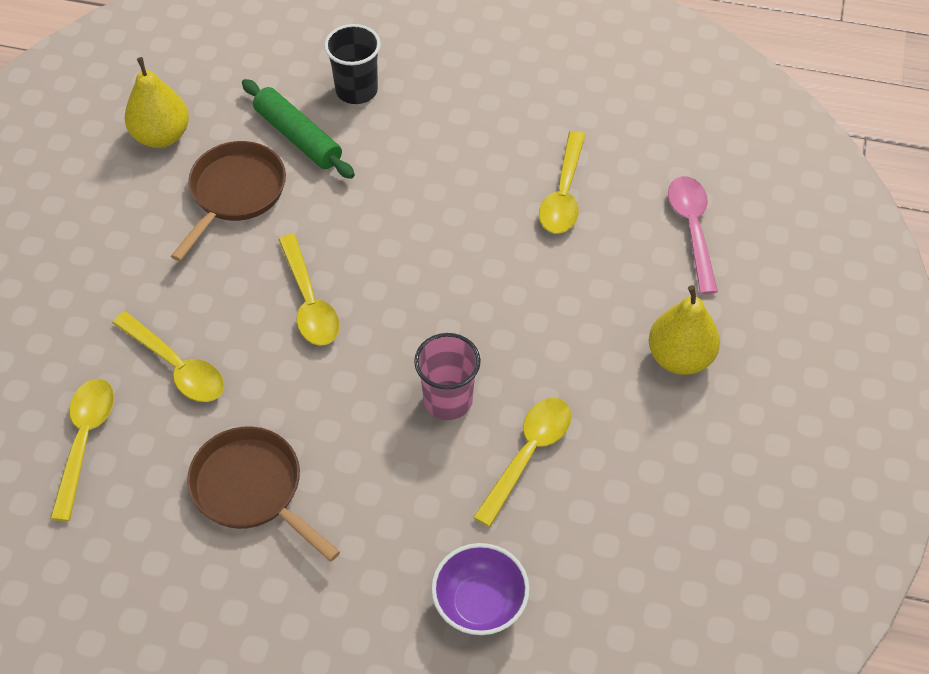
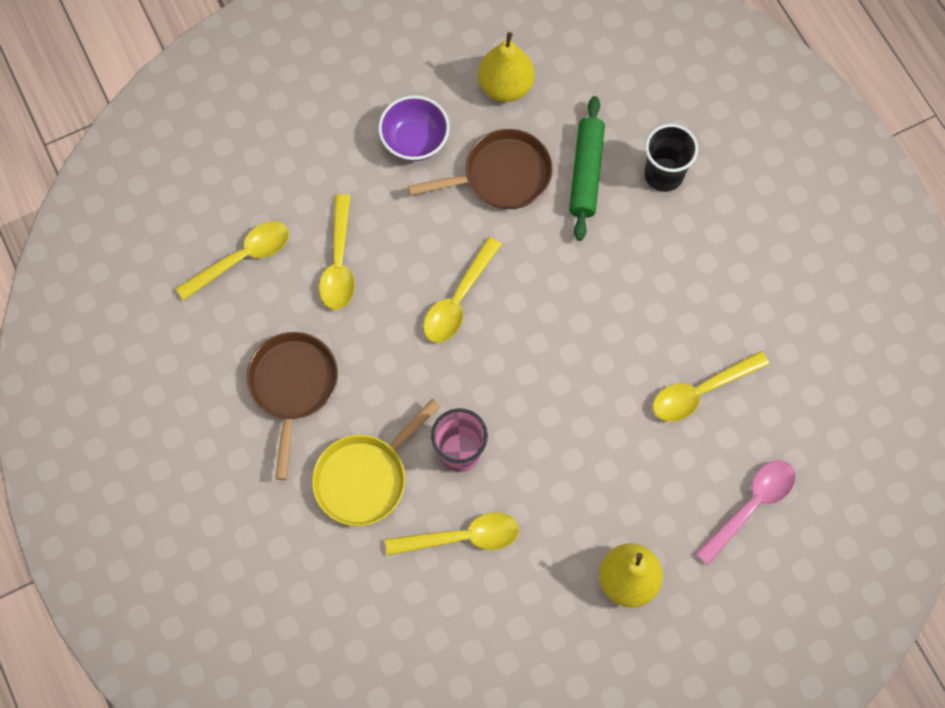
camera: 50 degrees right, 15 degrees up
(398, 493) = (365, 477): none -> yellow pan
(480, 603) = (330, 592): purple bowl -> purple bowl (415, 140)

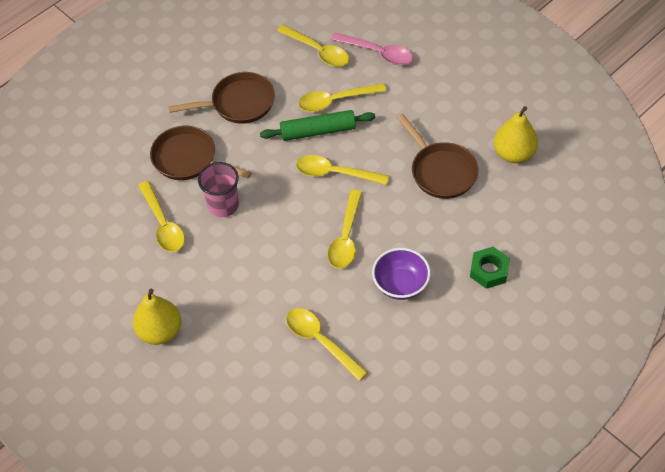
camera: 75 degrees right, 15 degrees down
(365, 477) = (188, 159): yellow pan -> brown pan
(415, 140) = (445, 115): purple bowl -> purple bowl (400, 284)
(562, 317) = (346, 237): none -> yellow spoon
(586, 173) = (467, 221): green rolling pin -> green rolling pin (318, 131)
(664, 174) = (489, 271): black cup -> green nut
(751, 506) = (240, 398): pink spoon -> pink spoon (378, 53)

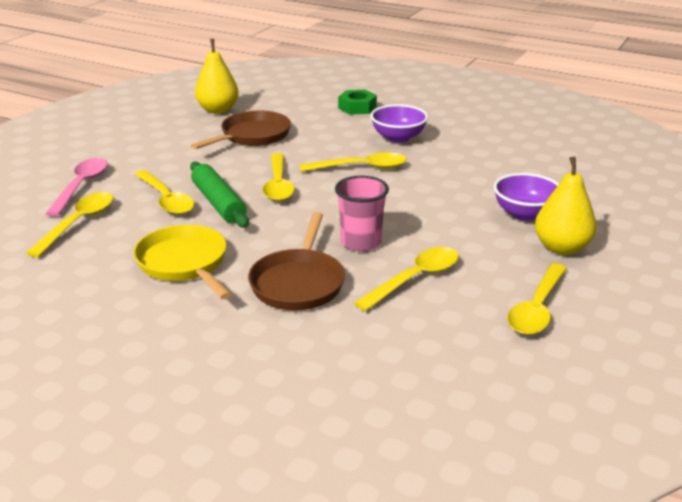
camera: 110 degrees left, 25 degrees down
(219, 329) = (525, 214): none -> purple bowl
(239, 103) = (184, 263): brown pan -> yellow pan
(320, 341) = (489, 163): yellow spoon -> yellow spoon (537, 309)

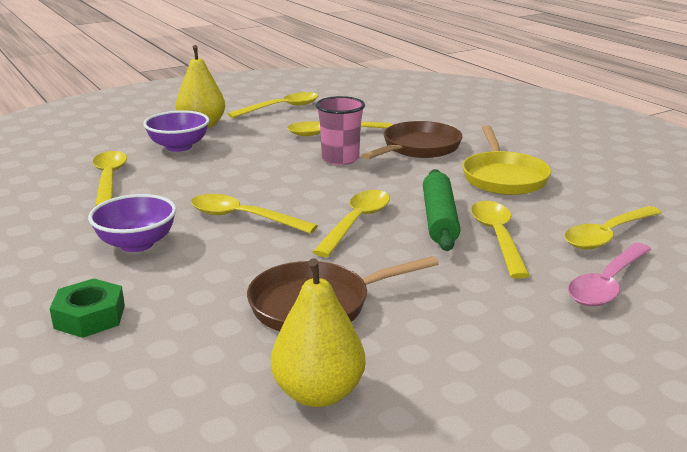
camera: 150 degrees left, 5 degrees down
(508, 169) = (109, 179): none -> yellow spoon

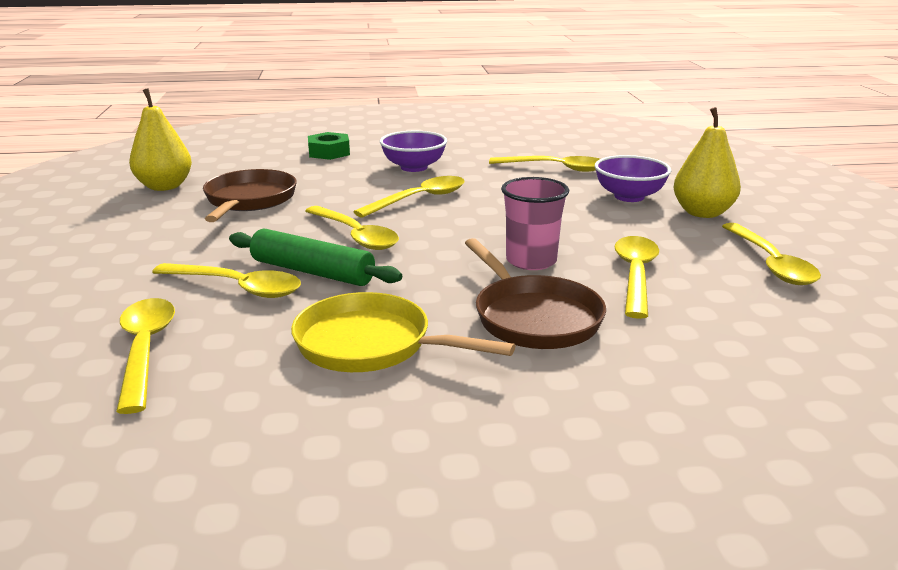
camera: 115 degrees right, 0 degrees up
(607, 284) = (83, 307): pink spoon -> none

